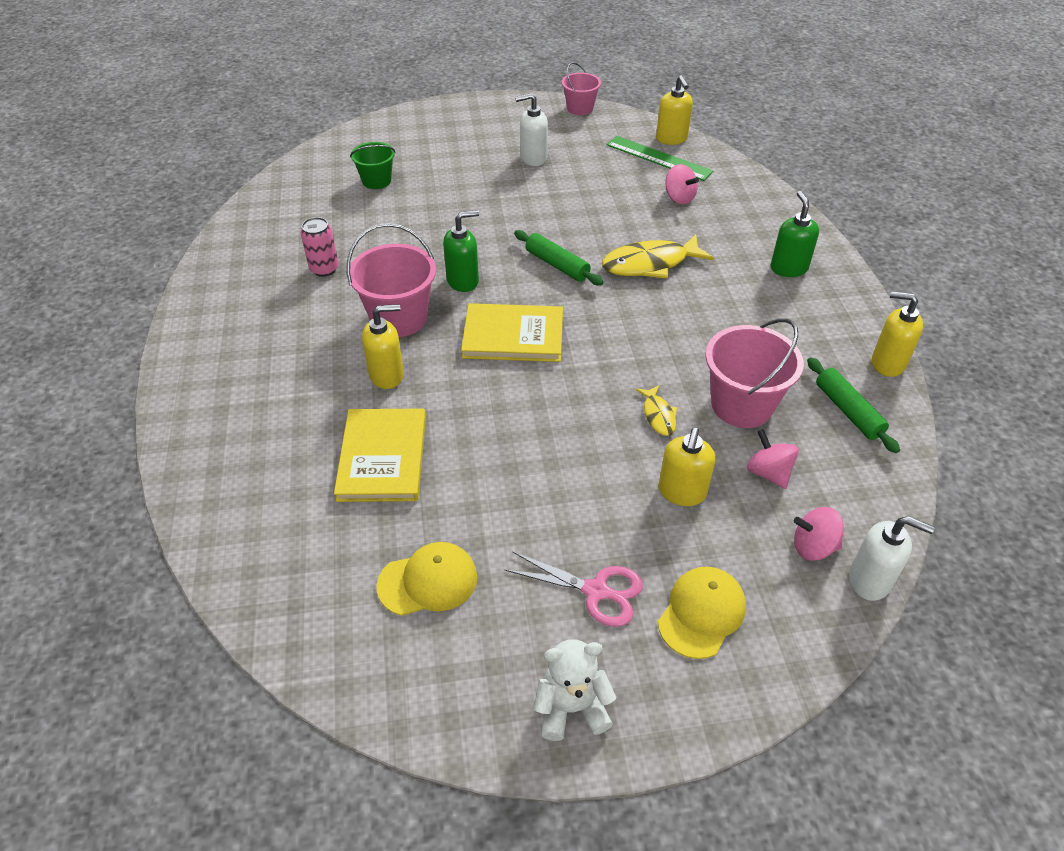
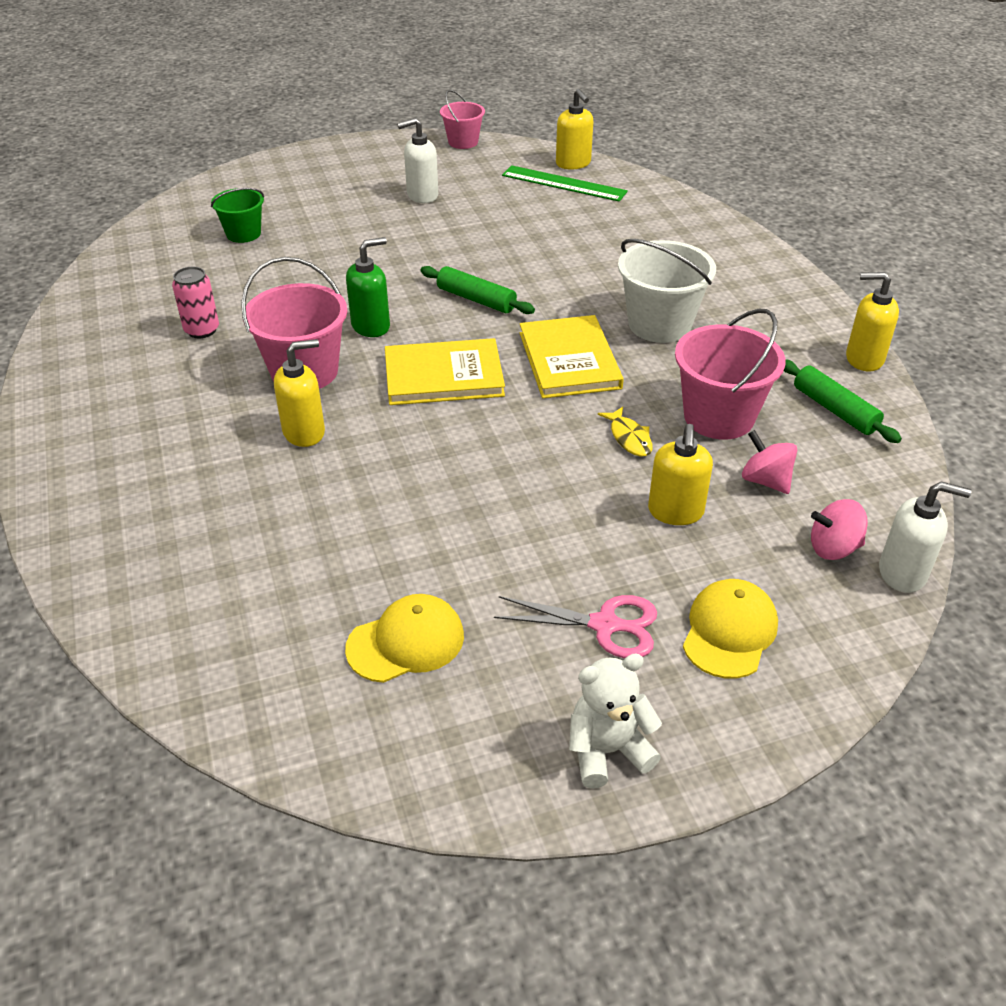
camera: 10 degrees left, 5 degrees down
(382, 457) = (319, 519): yellow book -> yellow book (569, 360)
(650, 264) = (581, 288): yellow fish -> none
(679, 198) = (596, 220): pink spinning top -> none
(711, 307) = (659, 324): none -> white bucket
(788, 268) = (734, 278): green soap dispenser -> none

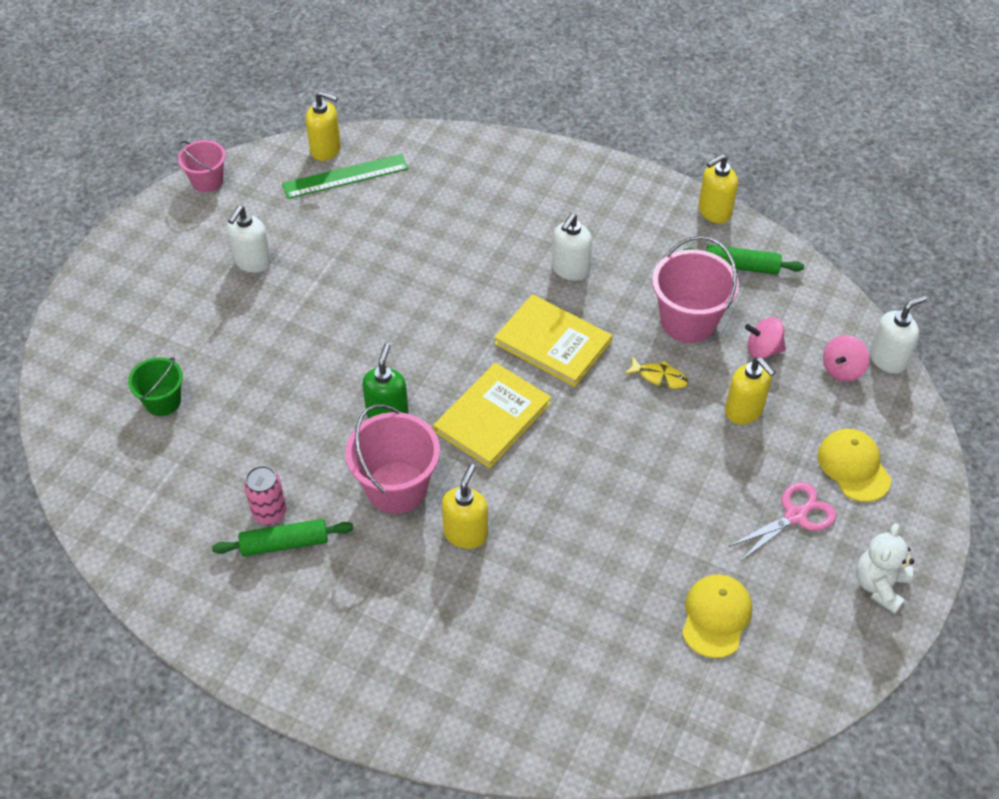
camera: 45 degrees left, 10 degrees up
(476, 299) = (427, 335): green rolling pin -> green rolling pin (284, 544)
(659, 324) = (570, 269): white bucket -> white soap dispenser

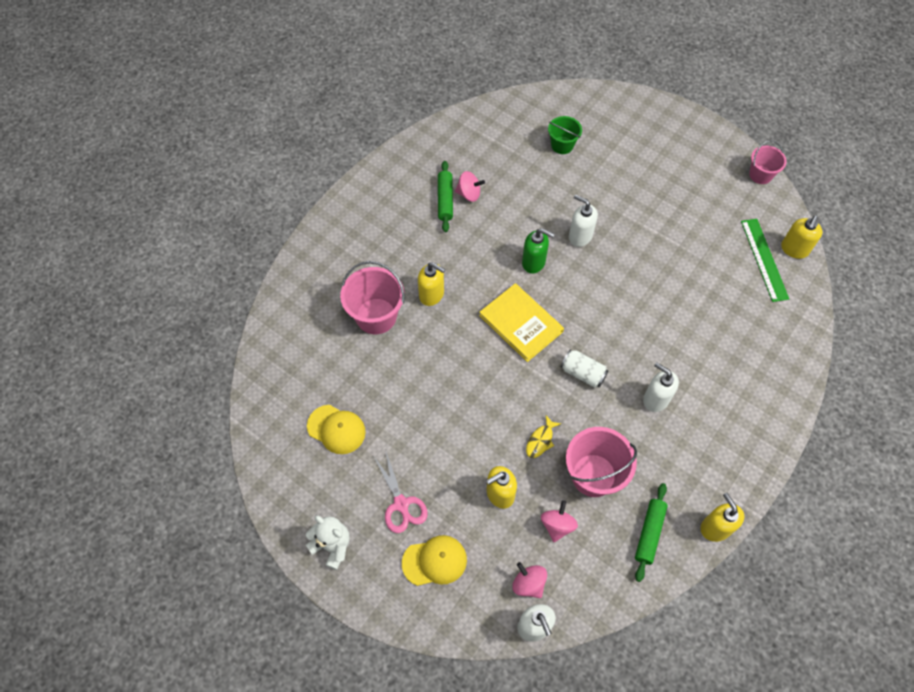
camera: 100 degrees right, 10 degrees up
(253, 262) = (678, 197): white soap dispenser -> white soap dispenser (580, 236)
(269, 512) = (469, 194): pink can -> pink spinning top
(396, 487) = (474, 261): pink bucket -> pink bucket (376, 316)
(552, 343) = (582, 373): yellow book -> white can

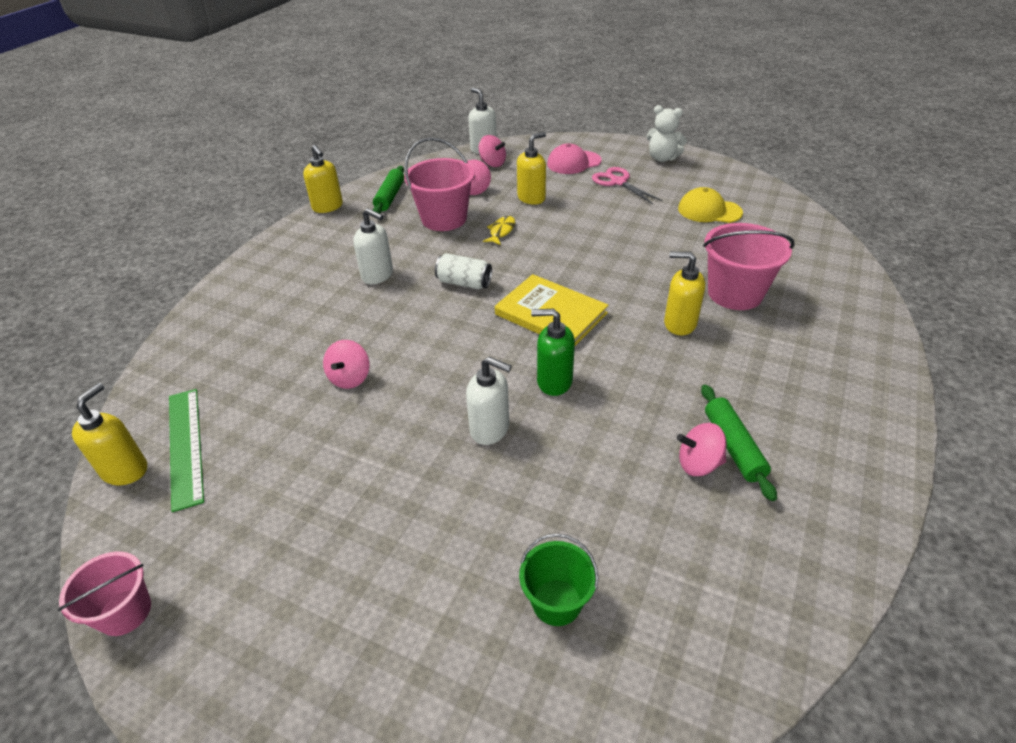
camera: 170 degrees right, 20 degrees down
(434, 561) = (573, 162): yellow cap -> pink cap
(668, 291) = (350, 378): none -> pink spinning top

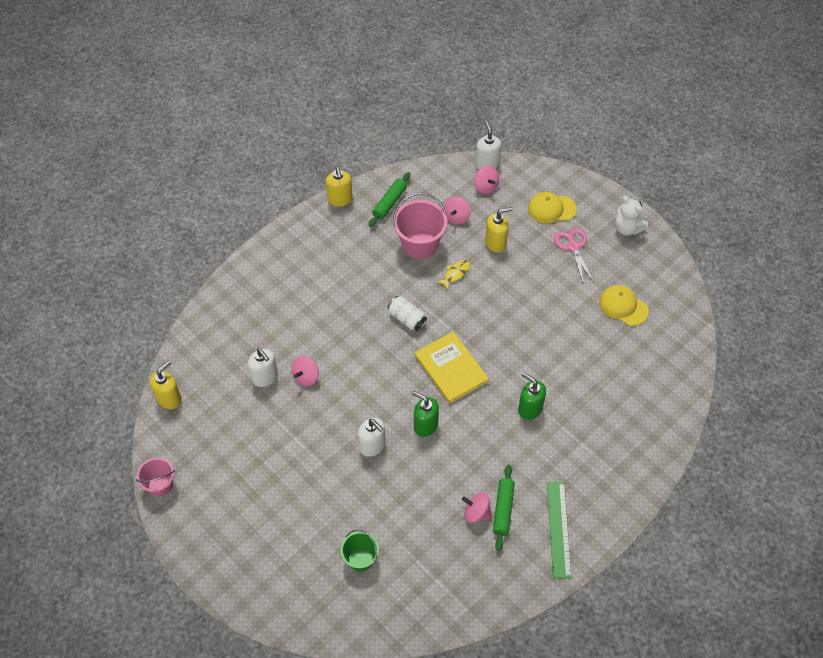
camera: 20 degrees right, 15 degrees up
(185, 446) = (203, 393): green ruler -> green ruler (558, 529)
(377, 275) = (352, 289): white soap dispenser -> white soap dispenser (265, 377)
(573, 162) = (551, 209): pink cap -> yellow cap
(679, 324) = (529, 408): yellow soap dispenser -> green soap dispenser
(735, 293) = (584, 396): pink bucket -> none

